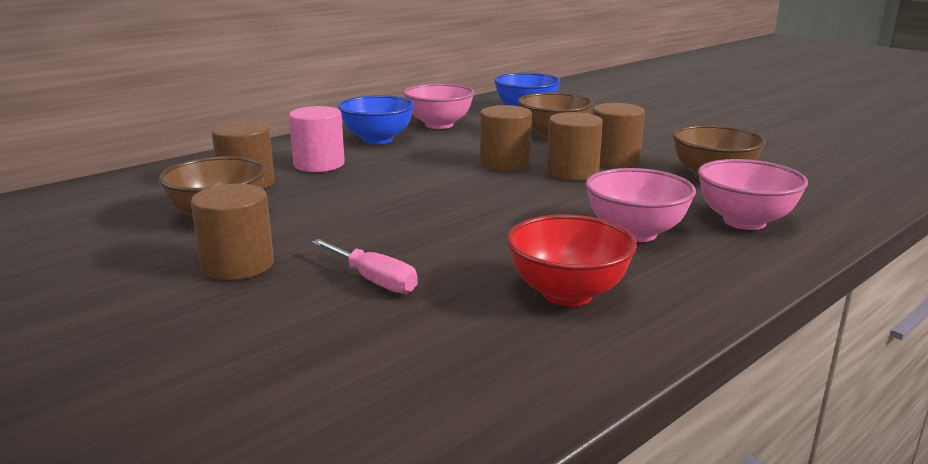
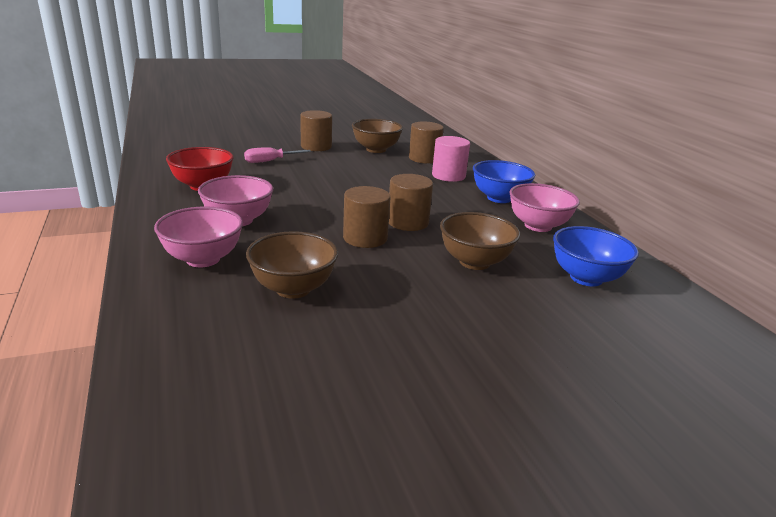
camera: 110 degrees right, 5 degrees up
(614, 160) = (380, 264): brown cylinder -> none

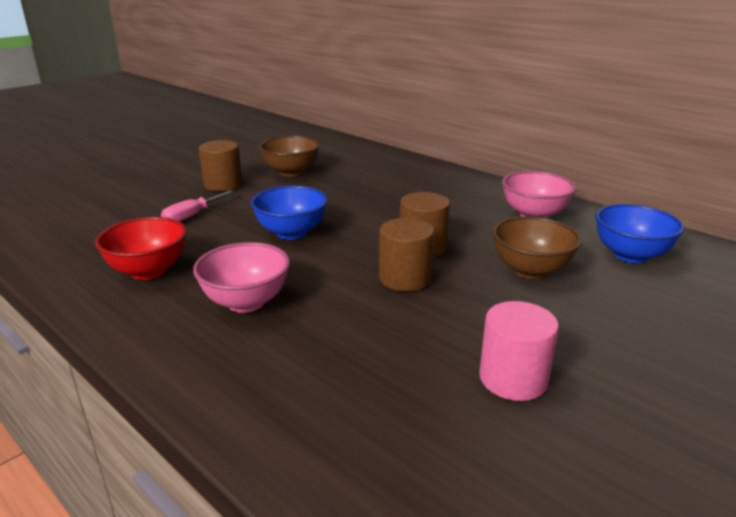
camera: 25 degrees left, 0 degrees up
(203, 259) = (266, 367): pink bowl -> none
(293, 289) = (408, 365): brown bowl -> none
(424, 158) = (351, 170): brown cylinder -> none
(448, 176) = (396, 184): pink cylinder -> pink cylinder (513, 379)
(499, 198) = (469, 195): blue bowl -> blue bowl (291, 233)

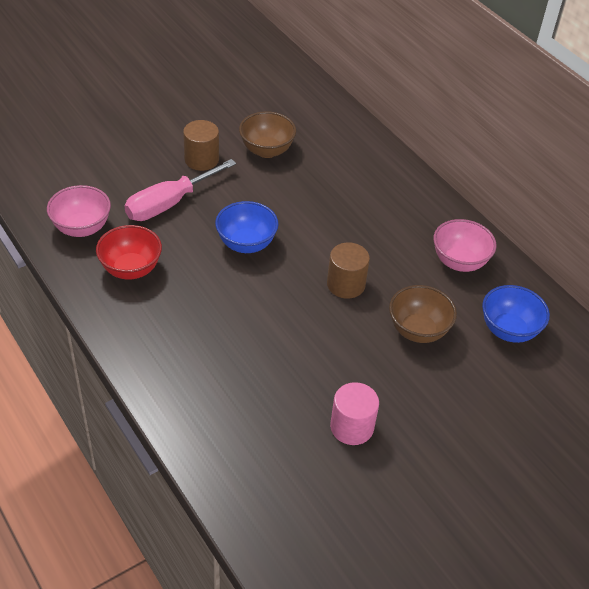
camera: 10 degrees right, 20 degrees up
(192, 216) = (169, 203): pink screwdriver -> pink screwdriver, size x1.77
(246, 302) = (197, 319): pink bowl -> pink bowl (82, 228)
(405, 278) = (318, 318): brown cylinder -> none

